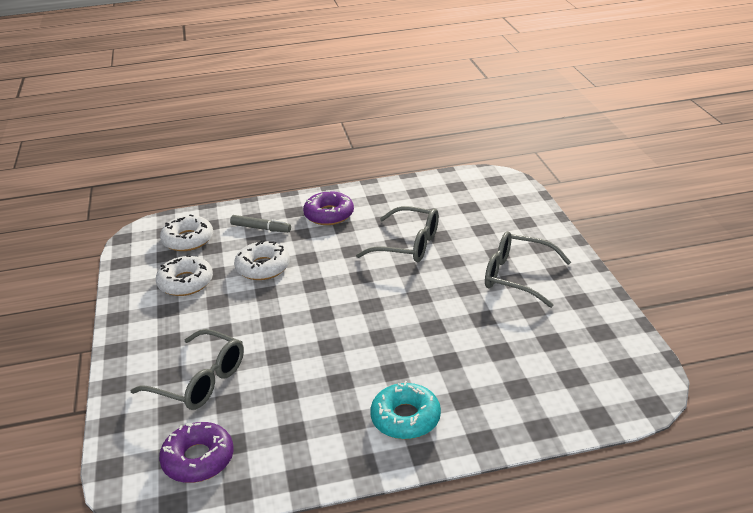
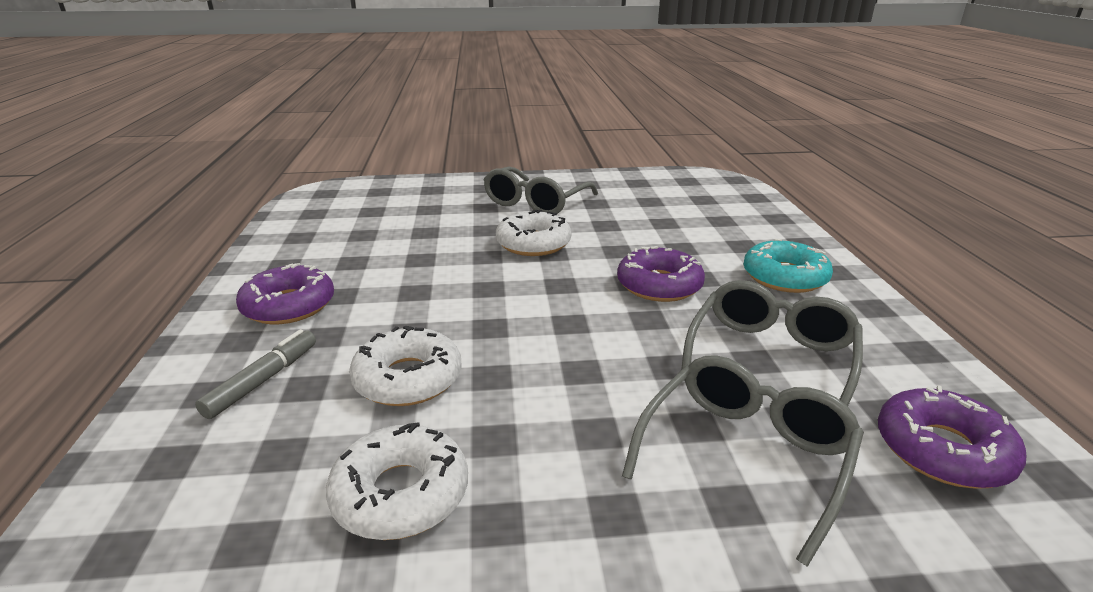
camera: 85 degrees left, 5 degrees down
(188, 240) = (205, 499): white donut -> white donut (533, 243)
(378, 349) = (659, 285): none -> purple donut
(408, 245) = (431, 251): grey glasses -> grey glasses (770, 357)

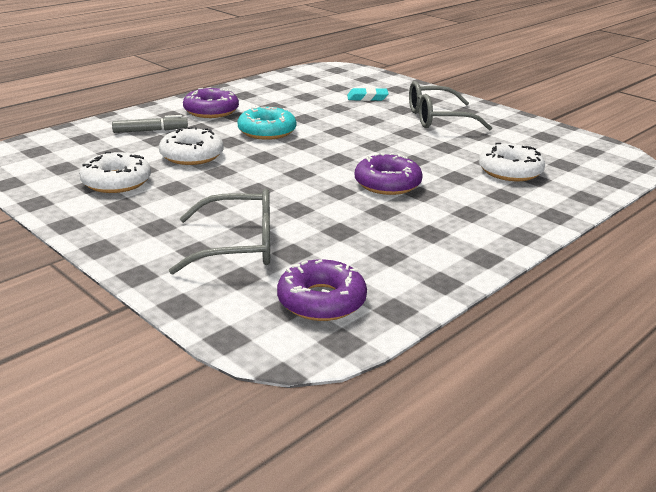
camera: 50 degrees right, 0 degrees up
(428, 209) = (367, 98): none -> turquoise eraser
(533, 243) = (376, 136): white donut -> white donut (510, 171)
(770, 357) = (351, 234): grey glasses -> none
(784, 277) = (475, 219): turquoise donut -> turquoise donut (267, 131)

